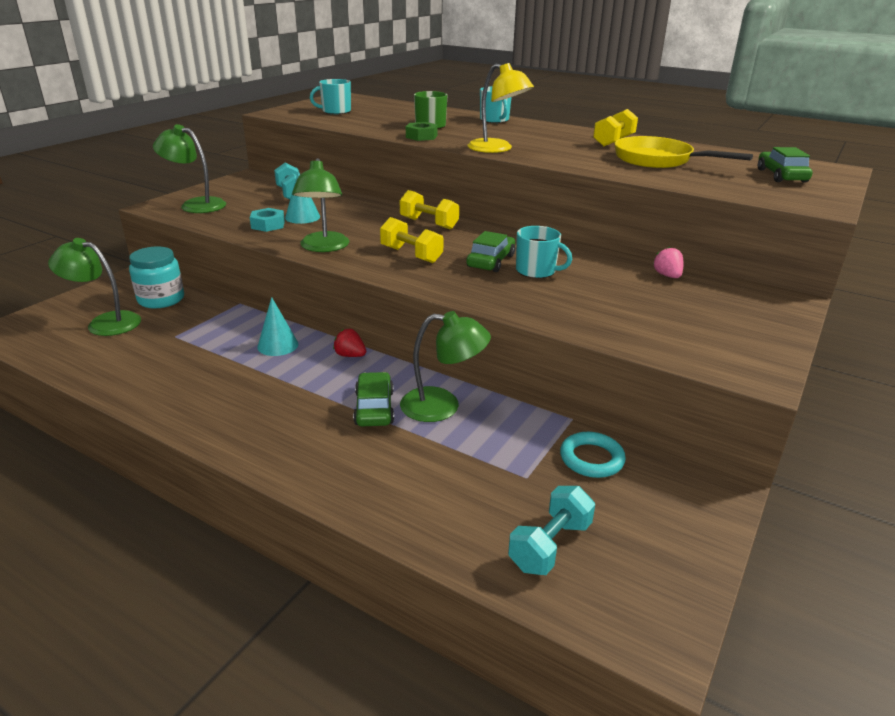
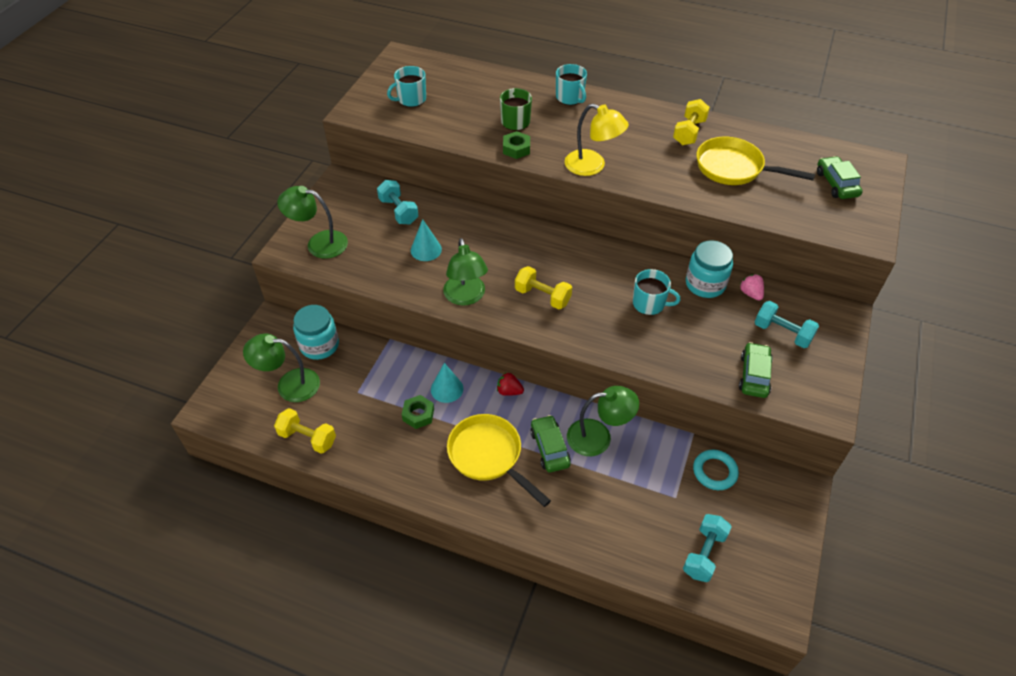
camera: 10 degrees left, 20 degrees up
(230, 361) = (418, 414): none -> green nut
(268, 225) = (402, 268): turquoise nut -> none
(292, 405) = (489, 456): none -> yellow pan
(429, 223) = (540, 242): yellow dumbbell -> yellow dumbbell (307, 438)
(491, 261) = (609, 295): green car -> green car (754, 375)
(611, 264) = (705, 284): none -> turquoise jar
(703, 307) = (782, 333): none -> turquoise dumbbell

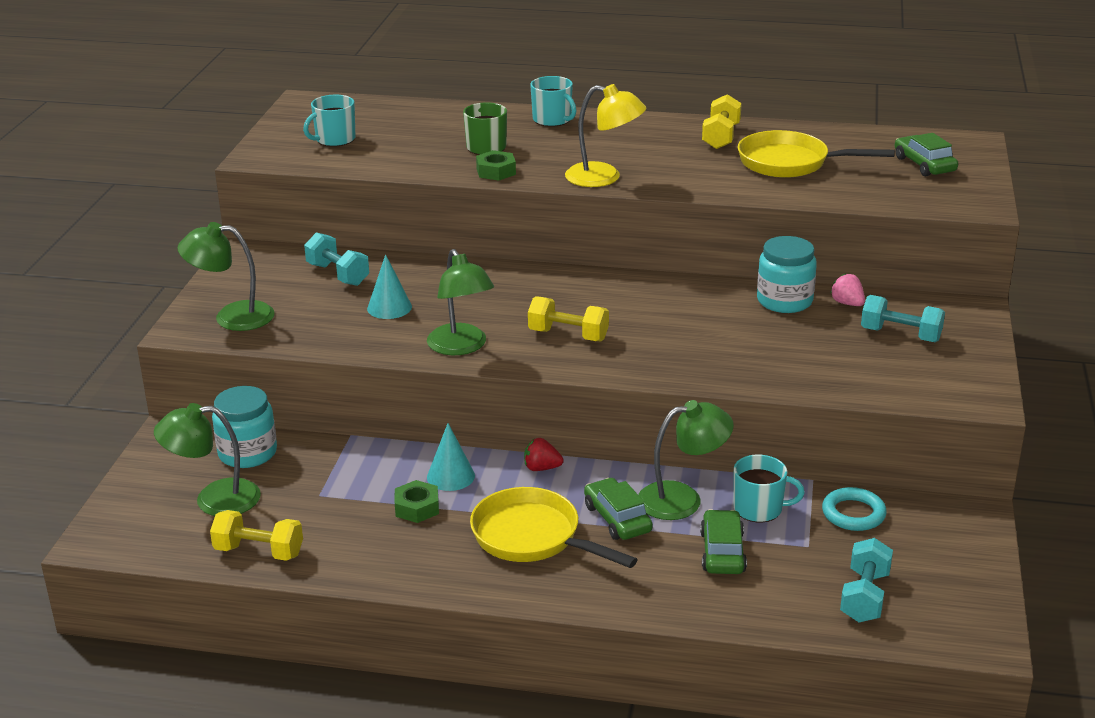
camera: 10 degrees left, 20 degrees down
(649, 304) = (716, 327): turquoise mug -> turquoise mug (759, 509)
(754, 375) = (876, 377): green car -> green car (722, 552)

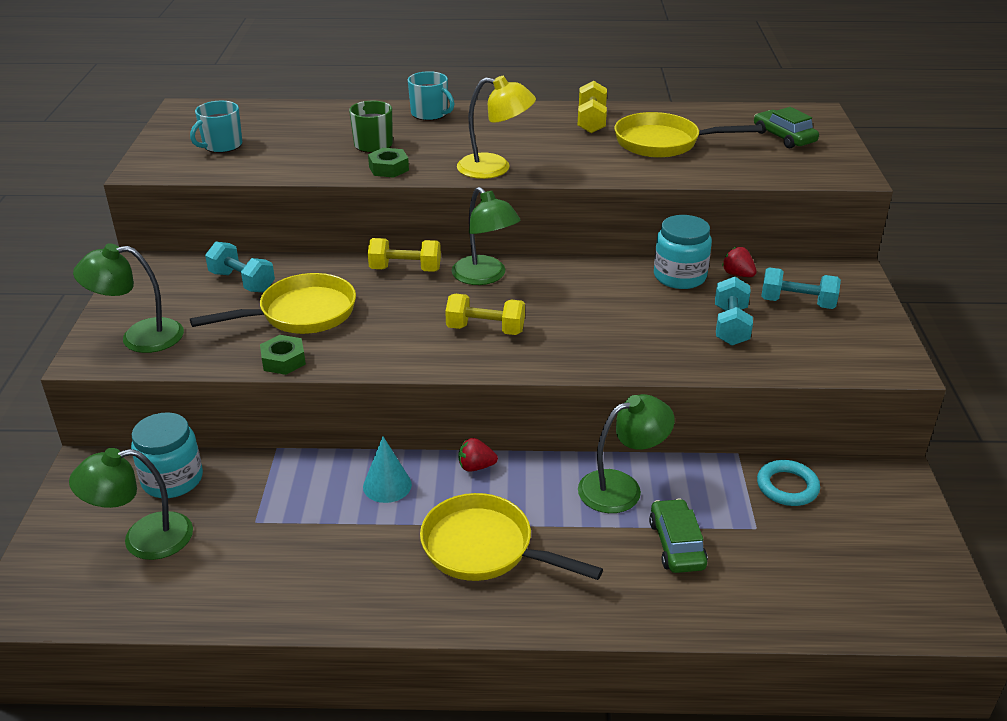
camera: 10 degrees left, 5 degrees up
(259, 552) = (200, 599): yellow dumbbell -> yellow dumbbell (405, 269)
(389, 307) = (301, 314): turquoise cone -> yellow pan
(417, 507) = (359, 526): green nut -> green nut (283, 360)
(461, 347) = (382, 351): green lamp -> green lamp (485, 277)
(617, 518) = (564, 517): green car -> none
(759, 509) = (697, 491): turquoise mug -> none
(847, 303) = (737, 274): pink strawberry -> red strawberry
(864, 597) = (828, 581): turquoise dumbbell -> turquoise dumbbell (730, 326)

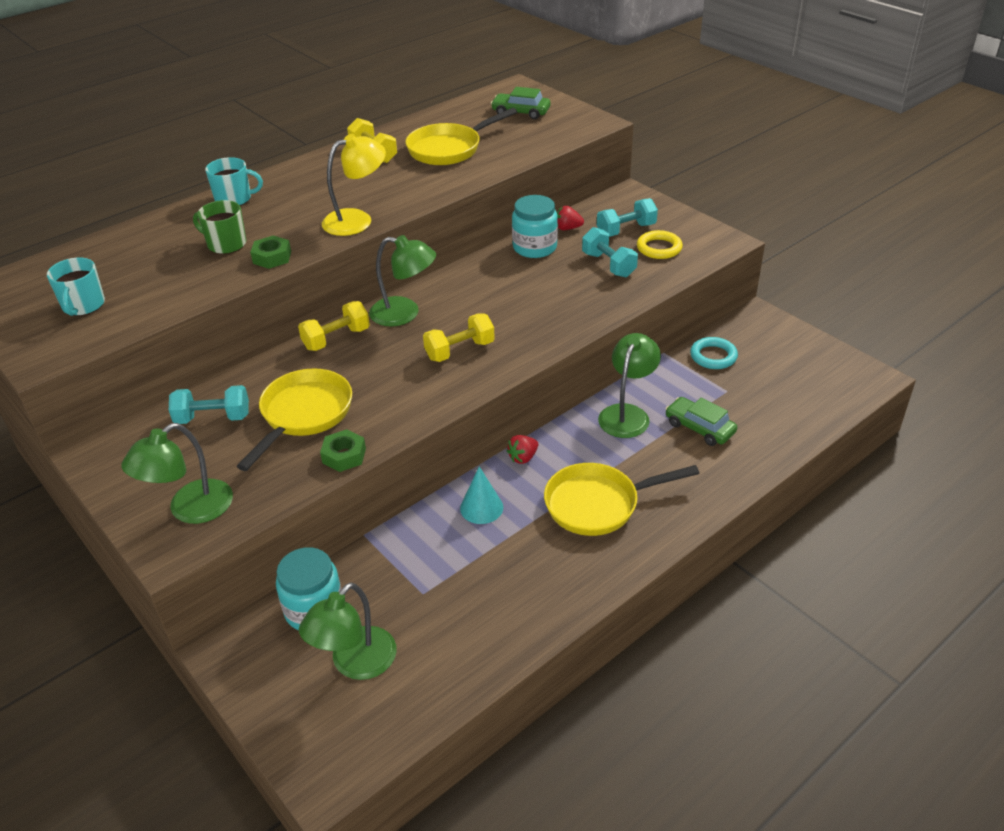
camera: 40 degrees left, 5 degrees up
(808, 336) = (659, 248): none -> yellow ring

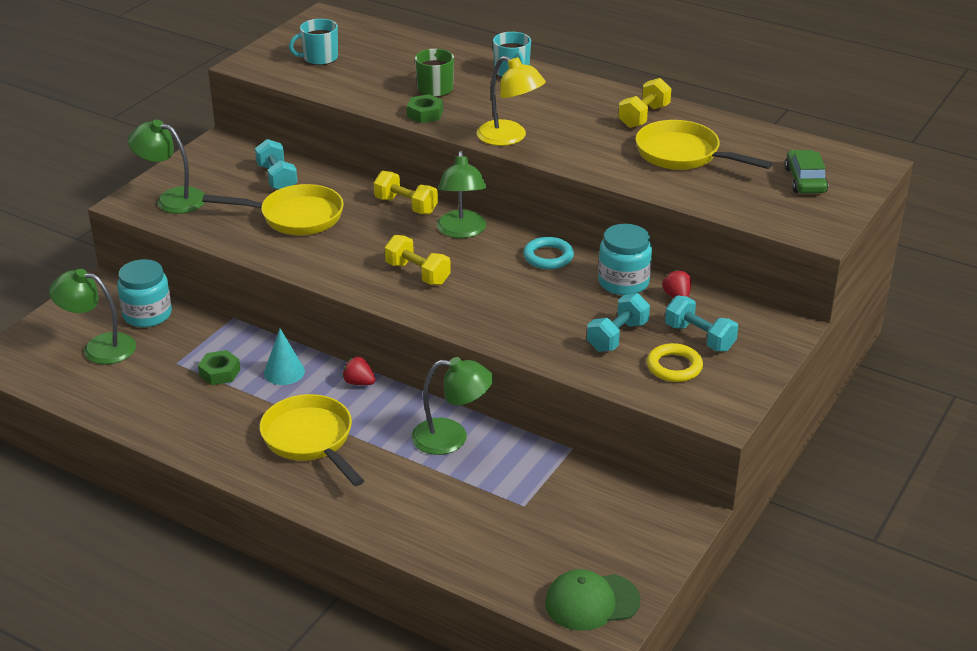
camera: 70 degrees right, 5 degrees down
(344, 455) = (251, 248): green nut -> green nut (219, 372)
(699, 428) = (450, 492): green car -> none
(713, 356) = (583, 487): turquoise ring -> turquoise ring (548, 257)
(845, 379) = (591, 602): none -> green cap

